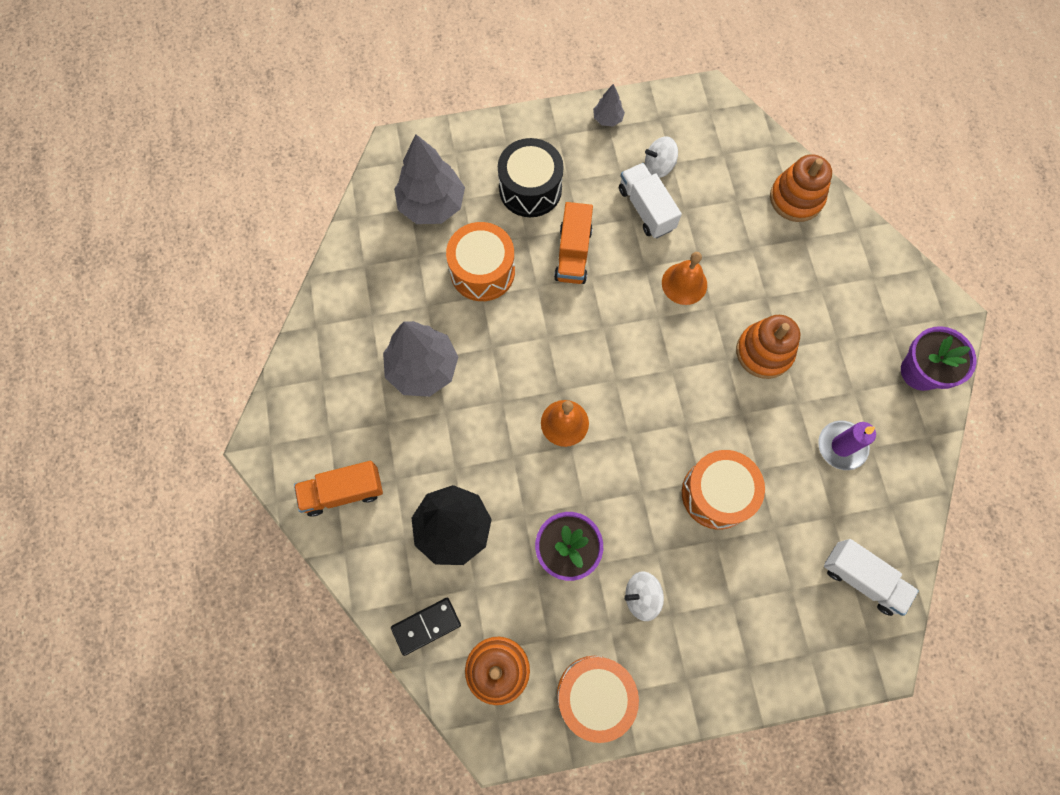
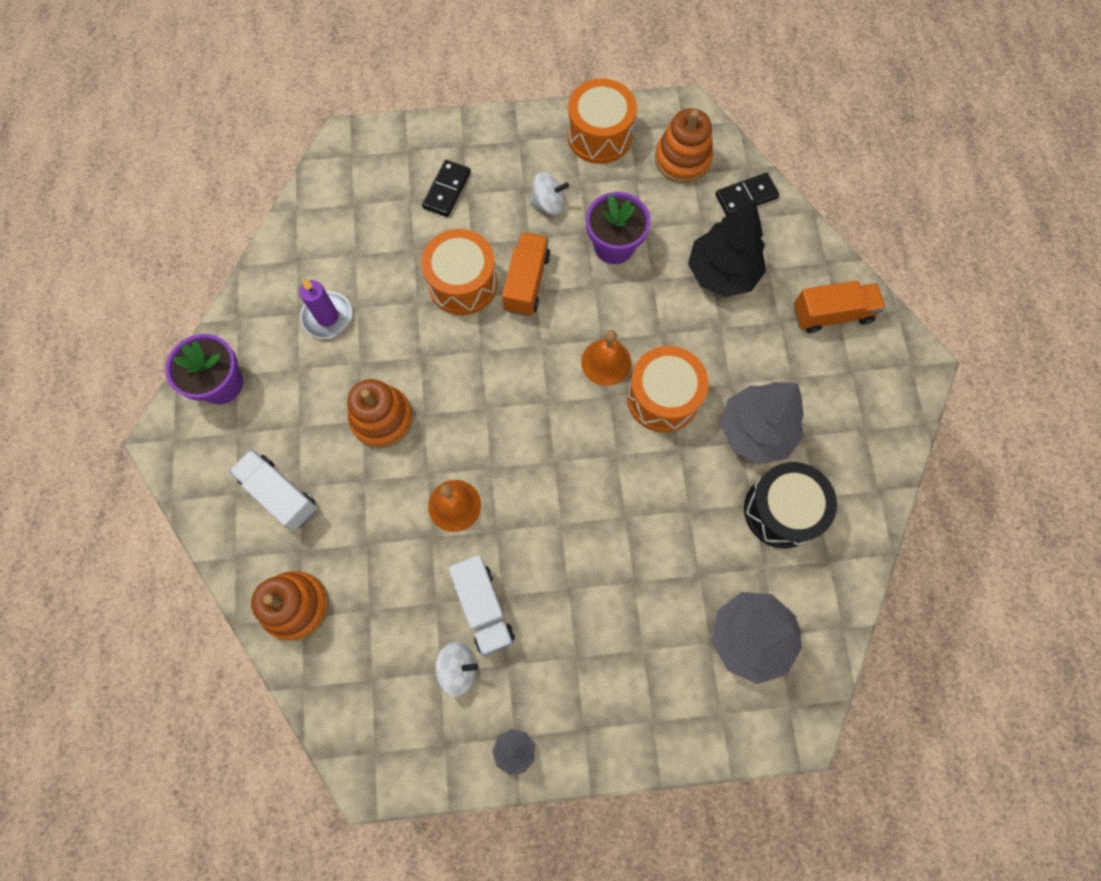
camera: 175 degrees left, 0 degrees up
(482, 271) = (688, 541): orange drum -> orange drum (663, 397)
(530, 189) = (625, 649): black drum -> black drum (781, 510)
(573, 253) = (579, 554): orange truck -> orange truck (526, 282)
(754, 604) = (447, 190): none -> black domino
(862, 579) = (344, 202): white truck -> white truck (280, 494)

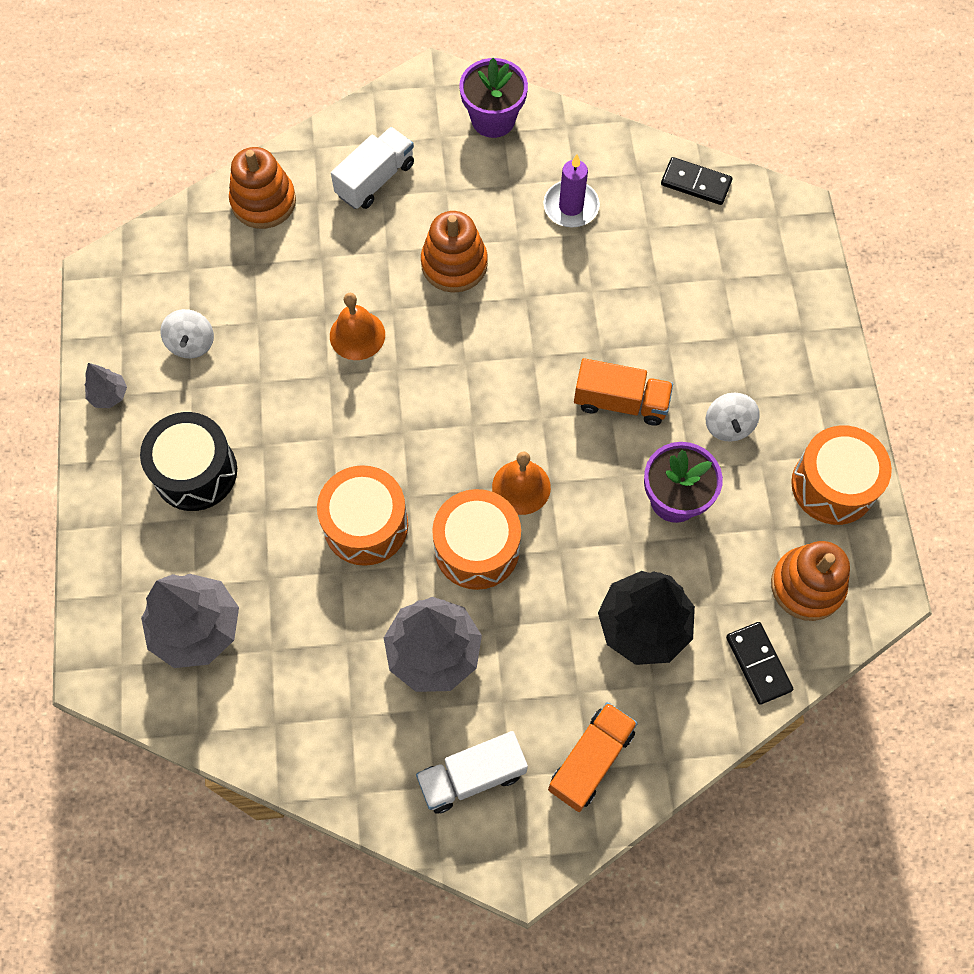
camera: 90 degrees right, 5 degrees down
(447, 190) = (738, 315): black domino -> black domino (695, 183)
(462, 283) = (617, 335): orange drum -> orange drum (366, 525)
(483, 607) = (249, 365): white truck -> white truck (472, 776)
(781, 510) = (336, 675): black drum -> black drum (195, 472)
(832, 314) = (590, 760): orange truck -> orange truck turned 135 degrees counterclockwise

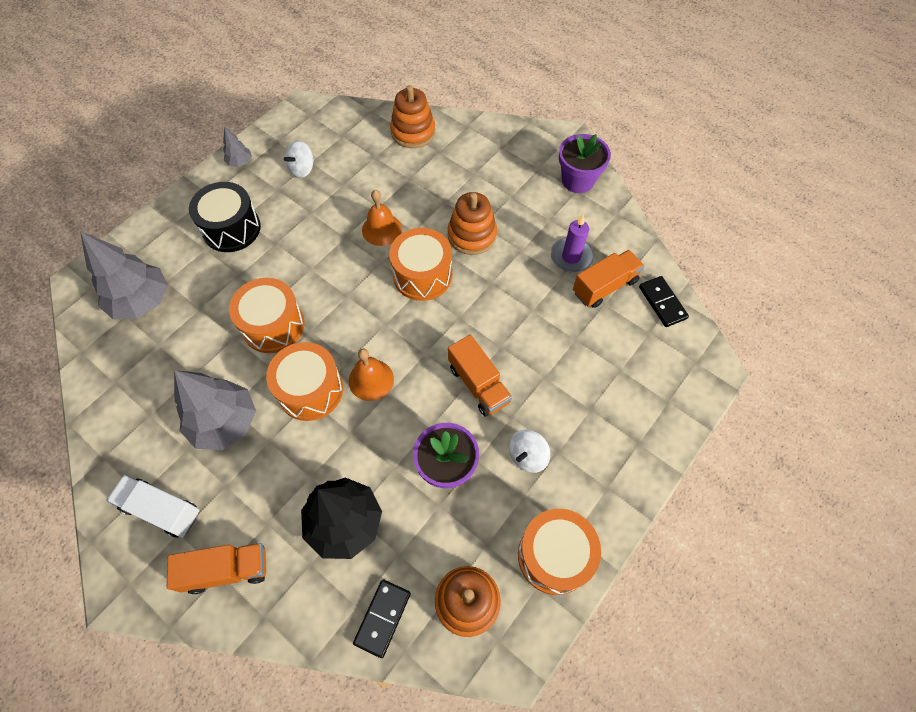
camera: 45 degrees right, 5 degrees down
(375, 179) = (480, 163): white truck -> none
(453, 346) = (422, 275): none -> orange drum
(631, 210) = (604, 286): none -> orange truck

